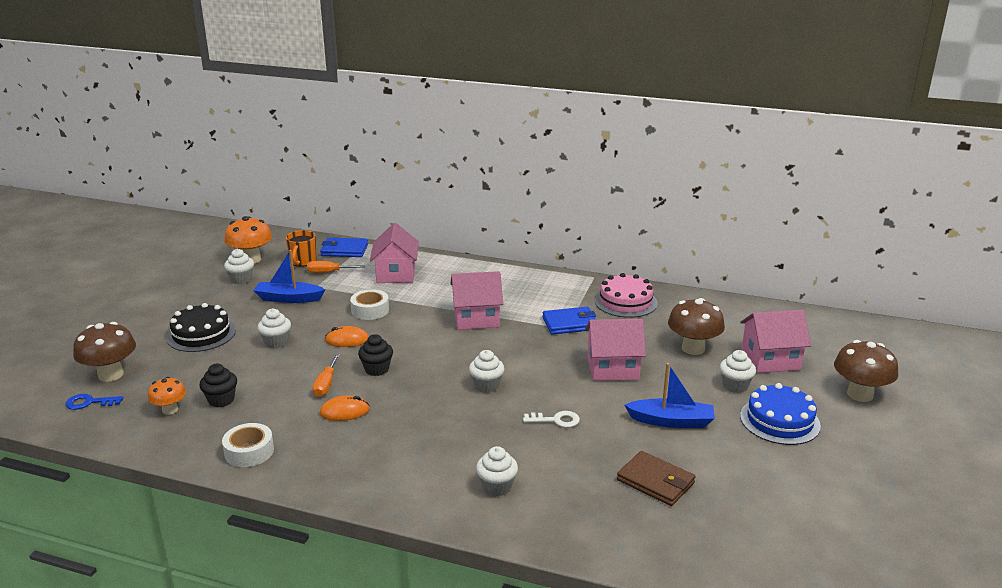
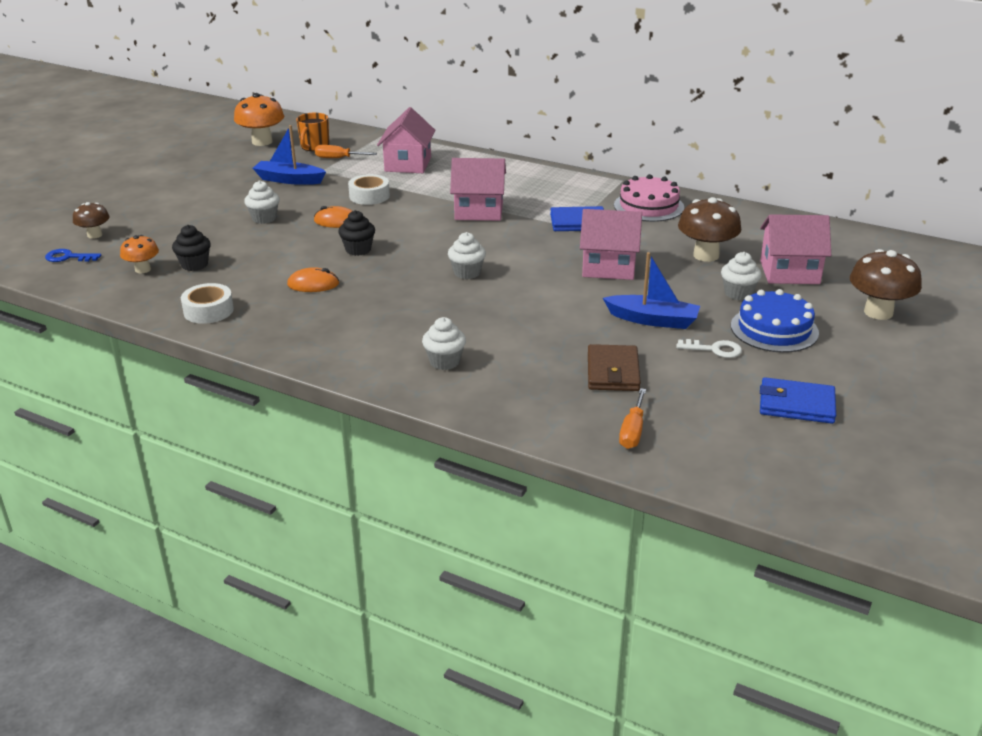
camera: 10 degrees right, 5 degrees up
(111, 374) = (94, 235): brown mushroom -> brown mushroom, size x0.59
(201, 334) = (192, 206): black cake -> none
(241, 279) = (246, 159): white cupcake -> none
(326, 384) = (302, 259): orange screwdriver -> orange screwdriver (632, 431)
(344, 250) = (361, 139): blue wallet -> blue wallet (796, 405)
(556, 420) = (528, 309): white key -> white key (714, 349)
(655, 481) = (613, 372): brown wallet -> brown wallet turned 45 degrees clockwise

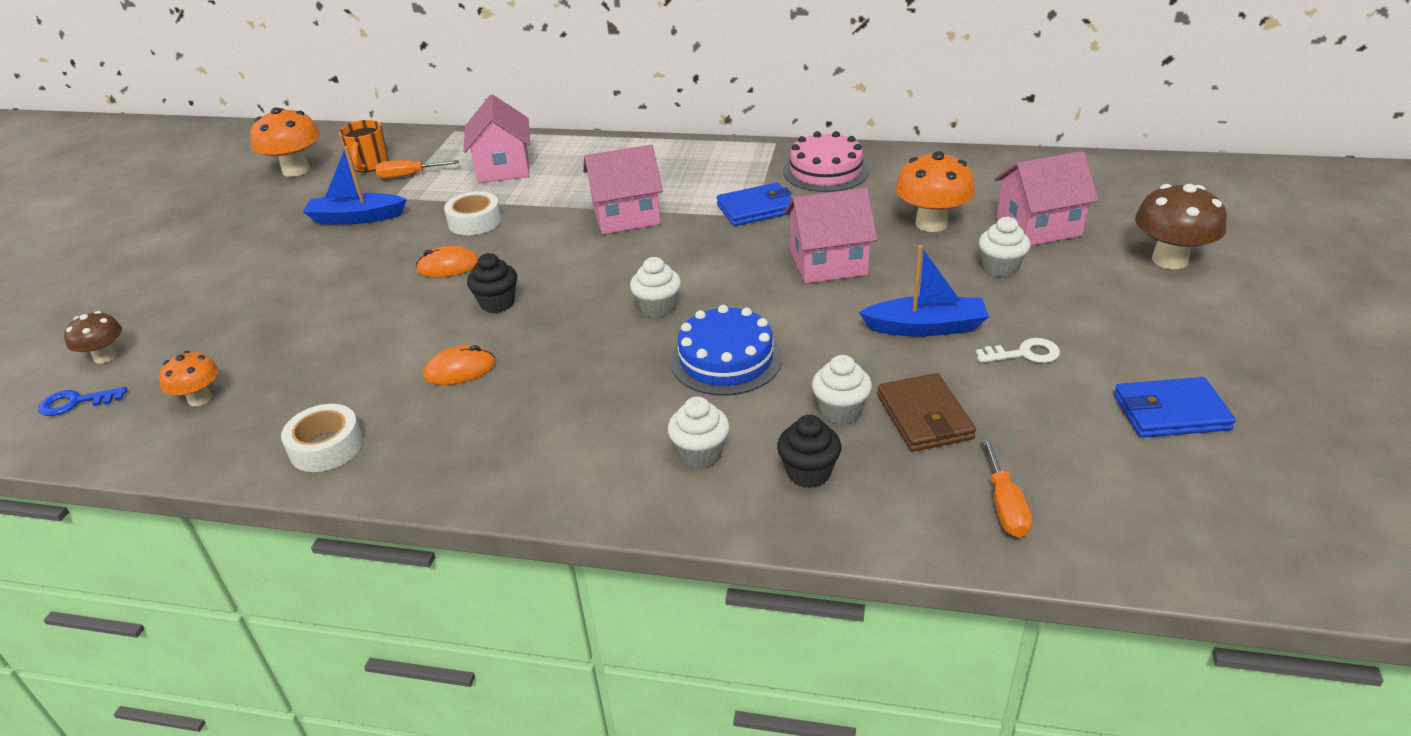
camera: 15 degrees left, 5 degrees up
(194, 265) = (275, 375): black cupcake -> black cupcake (808, 473)
(264, 218) = (346, 281): white cupcake -> white cupcake (840, 411)
(706, 255) = (931, 224): brown mushroom -> orange mushroom
(774, 329) = (1073, 309): blue cake -> blue cake (726, 359)

